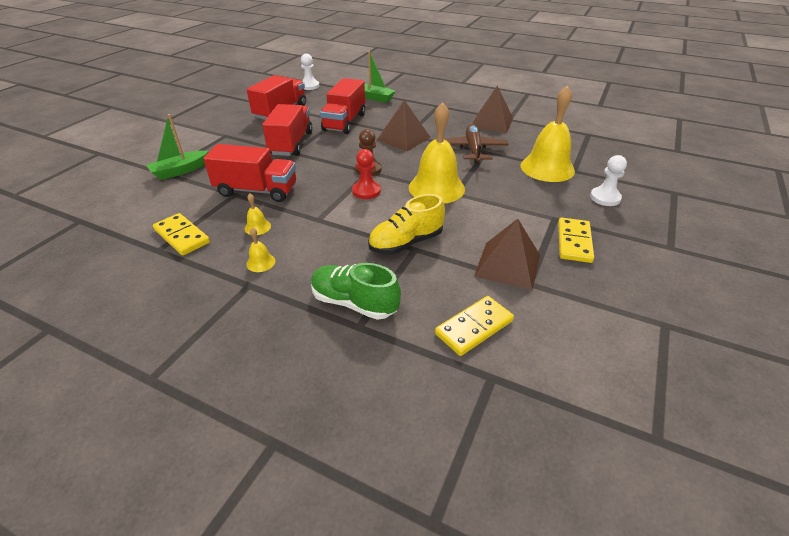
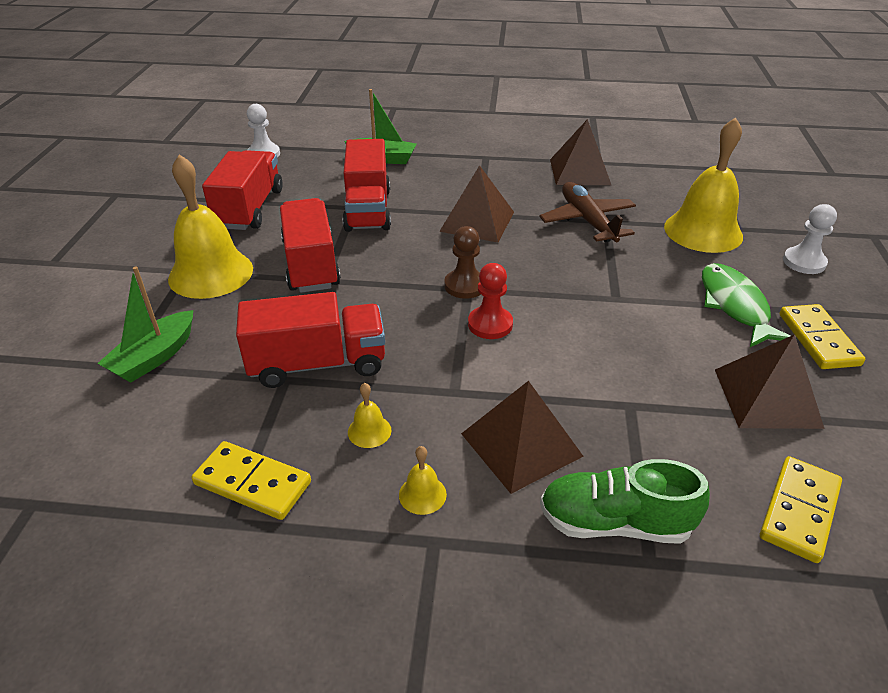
camera: 20 degrees left, 0 degrees up
(333, 253) = (521, 444): none -> brown pyramid
(406, 243) = (610, 398): yellow shoe -> none
(436, 188) = (584, 295): yellow bell -> yellow bell (211, 273)
(531, 212) = (735, 306): none -> green fish

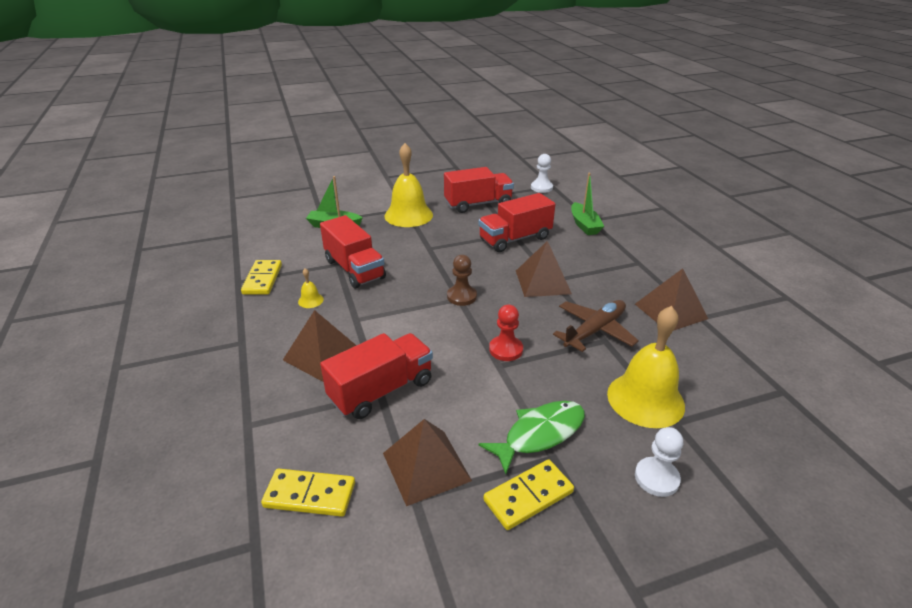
camera: 65 degrees right, 5 degrees down
(311, 264) = (440, 239): red truck -> red truck (381, 390)
(422, 494) = (271, 330): yellow bell -> none
(490, 324) = (427, 316): red pawn -> red pawn (506, 349)
(614, 523) = (272, 405): green shoe -> none

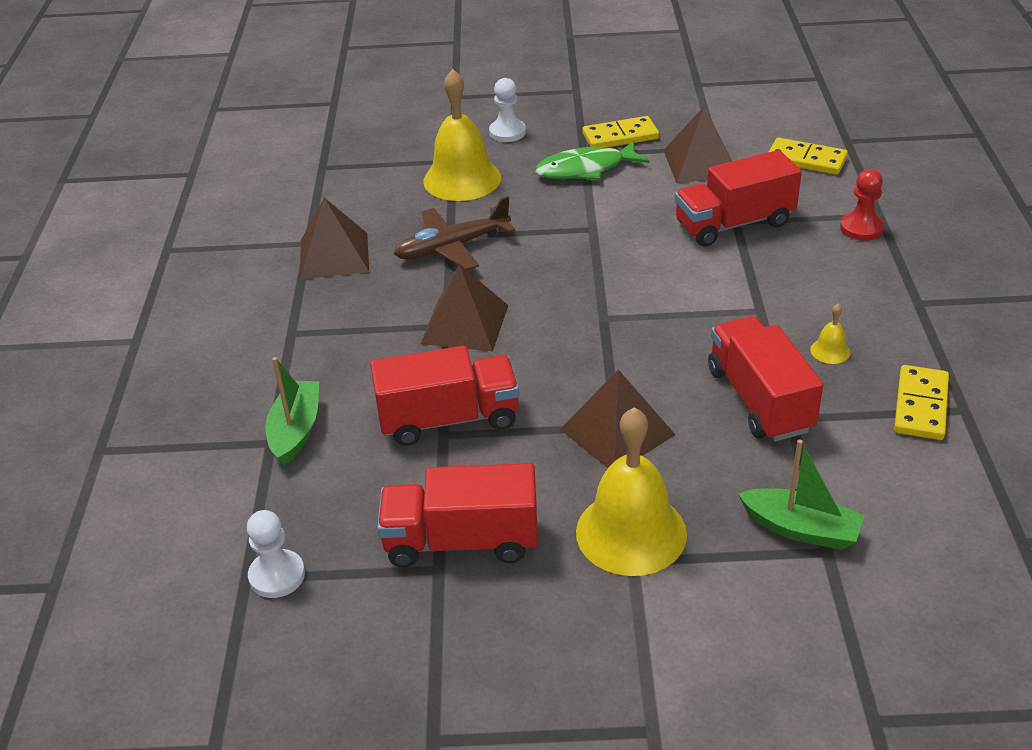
camera: 160 degrees left, 5 degrees up
(322, 355) = (804, 270): brown pyramid -> brown pyramid (617, 432)
(461, 296) = (598, 320): brown pawn -> none
(506, 349) = (575, 243): red pawn -> red pawn (861, 228)

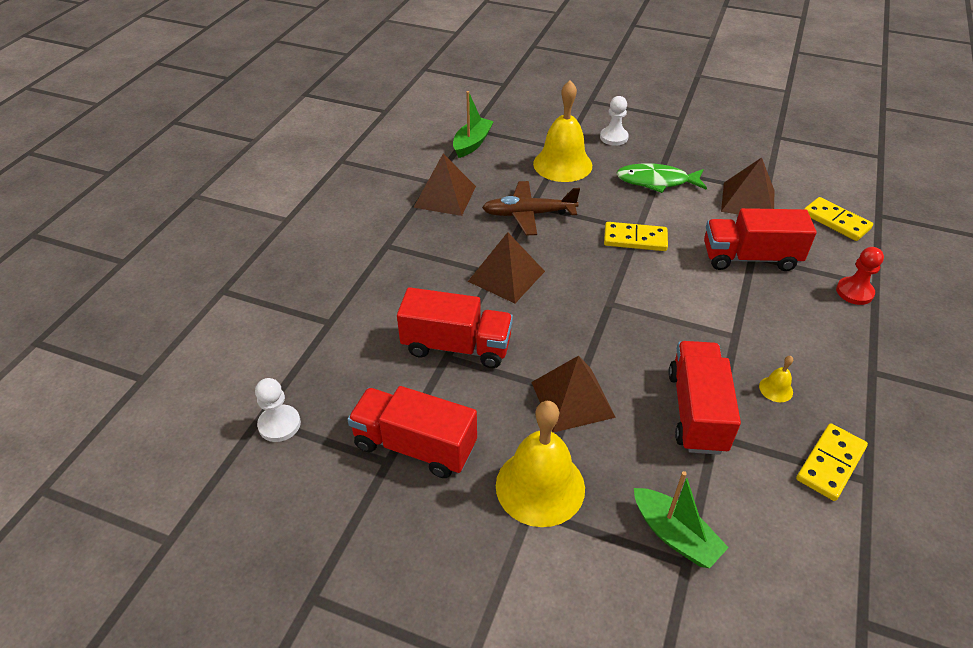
camera: 20 degrees right, 5 degrees up
(296, 430) = (350, 319): green boat -> green boat (472, 143)
(620, 136) = (696, 163): yellow domino -> yellow domino (635, 239)

